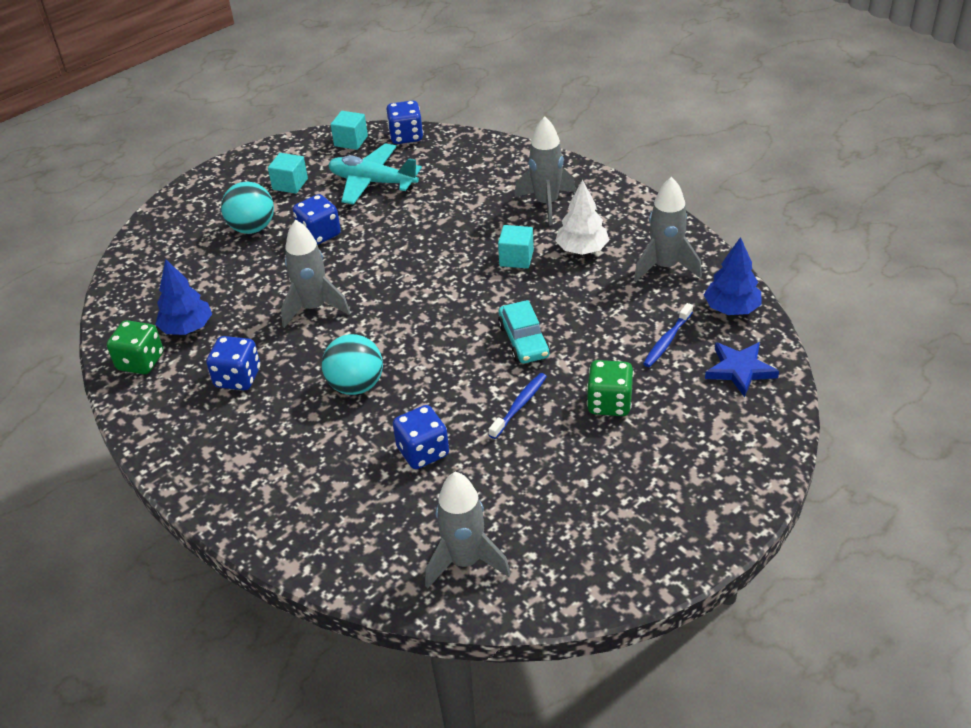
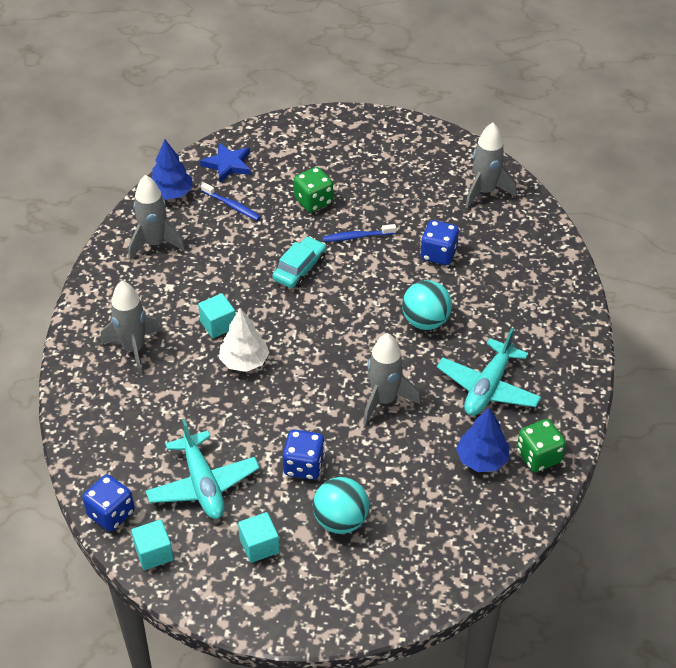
camera: 135 degrees left, 5 degrees up
(238, 378) = (488, 387): blue dice -> turquoise plane
(582, 249) = (174, 295): white tree -> white tree (244, 361)
(667, 340) = (232, 206): blue toothbrush -> blue toothbrush turned 45 degrees clockwise

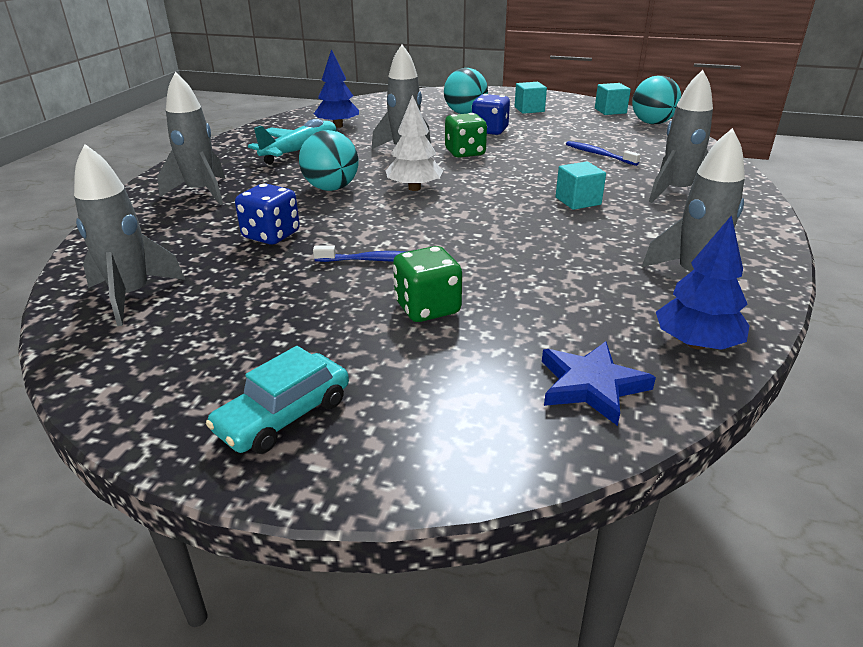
camera: 170 degrees left, 15 degrees down
(111, 514) = (652, 123): blue dice -> turquoise ball
(203, 484) = (577, 129): turquoise plane -> none
(232, 206) = (574, 314): blue toothbrush -> blue toothbrush (599, 155)
(244, 361) = (544, 178): white tree -> white tree (414, 188)
(300, 269) = (469, 236): turquoise car -> turquoise car (284, 415)
(529, 302) = (202, 192): none -> grey rocket
(538, 456) = (290, 125): green dice -> green dice (465, 153)

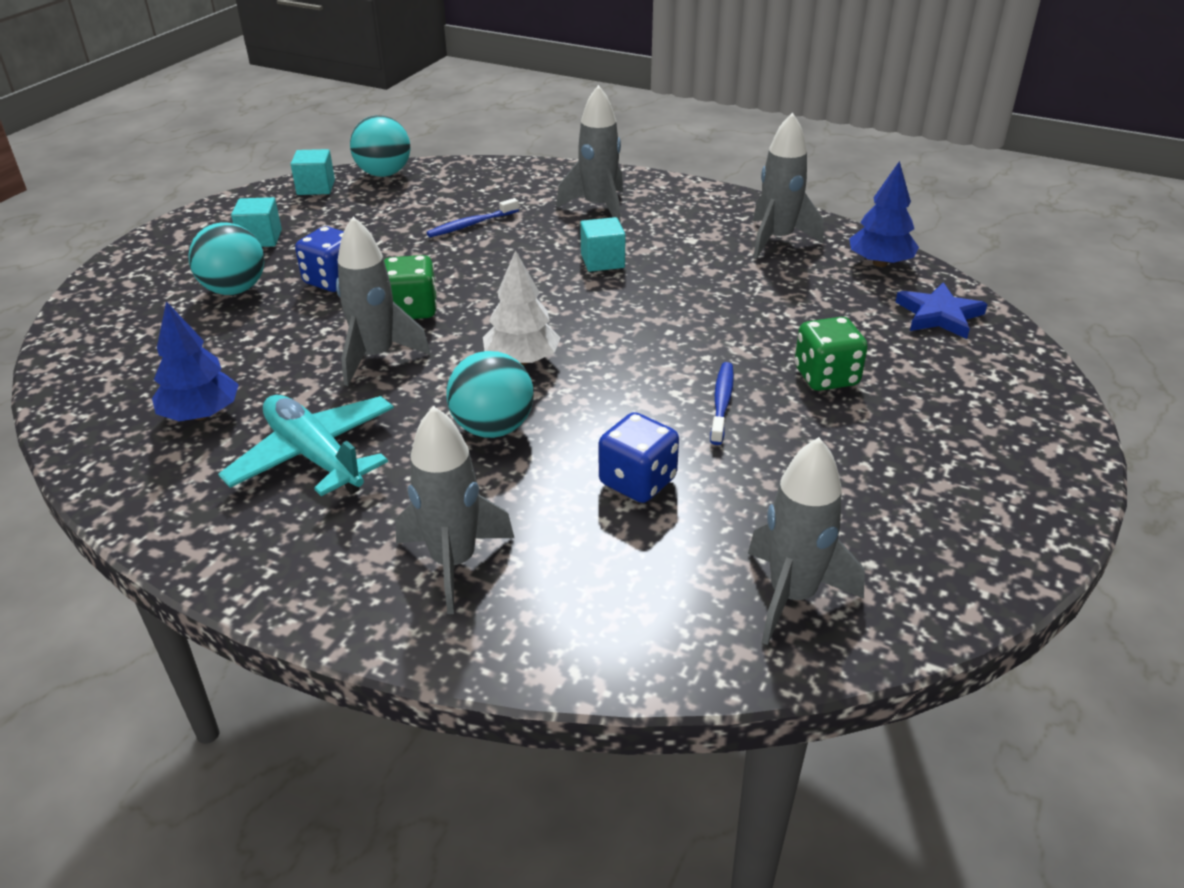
camera: 80 degrees left, 5 degrees up
(284, 415) = (1003, 465): turquoise car -> none

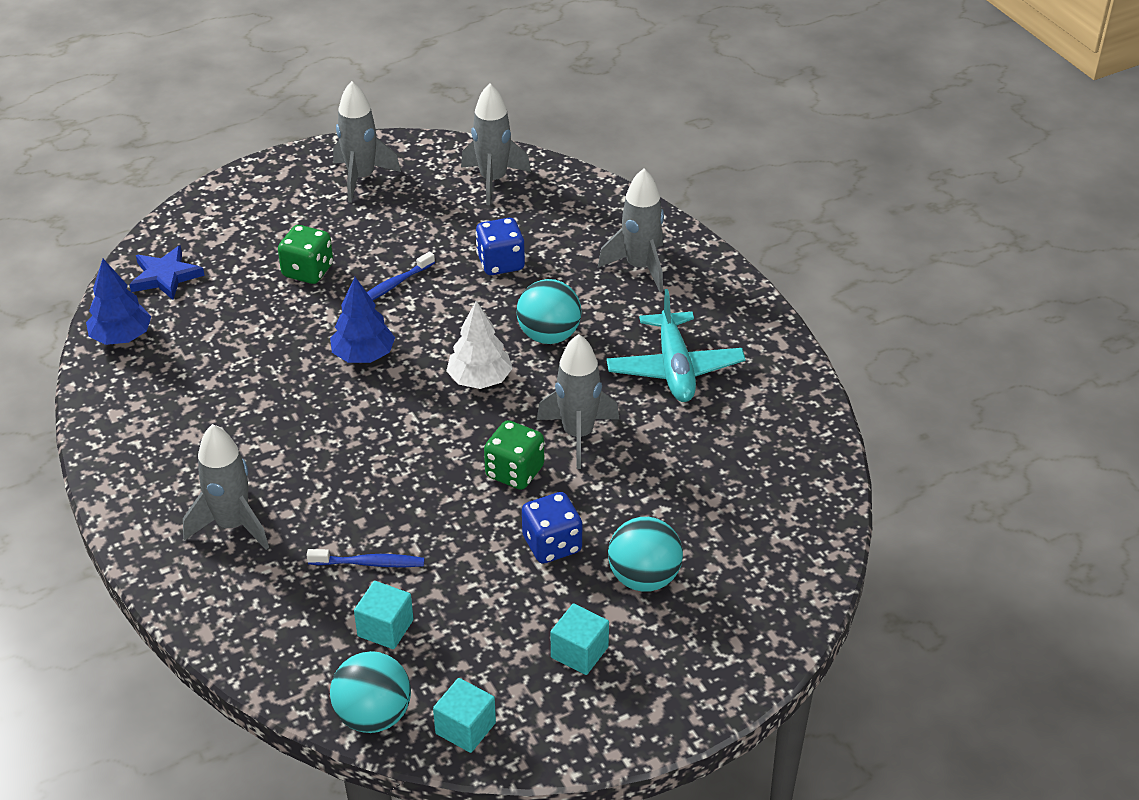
camera: 145 degrees left, 5 degrees up
(201, 414) = (733, 440): blue tree -> blue tree (363, 355)
(602, 261) = (314, 450): turquoise cube -> turquoise cube (385, 628)
(777, 240) = (152, 400): grey rocket -> grey rocket (361, 178)

